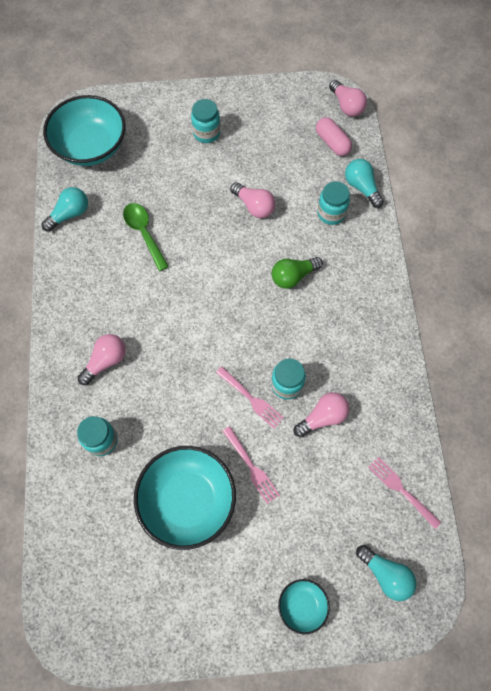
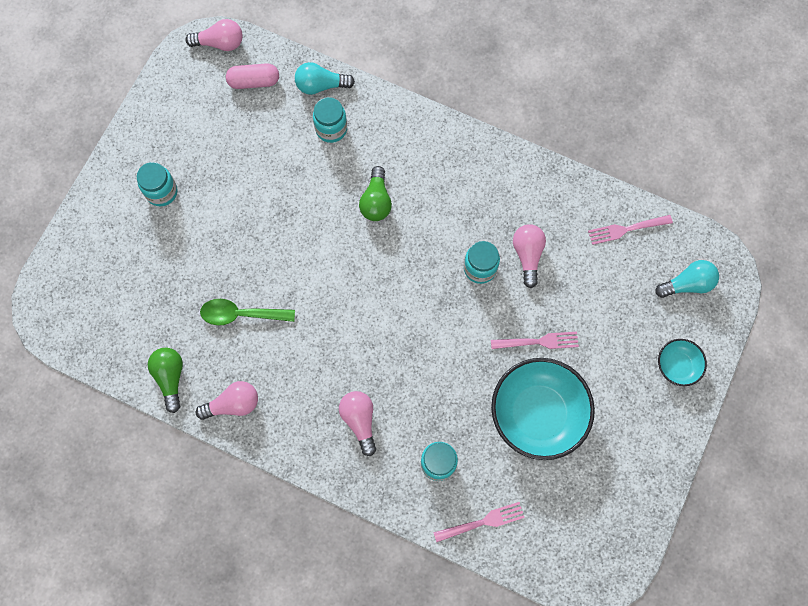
camera: 60 degrees left, 5 degrees up
(69, 214) = (170, 378): turquoise light bulb -> green light bulb
(91, 146) = (99, 316): turquoise bowl -> none
(250, 398) = (474, 307): pink fork -> pink fork (482, 522)
(254, 206) = (278, 194): pink light bulb -> pink light bulb (233, 404)

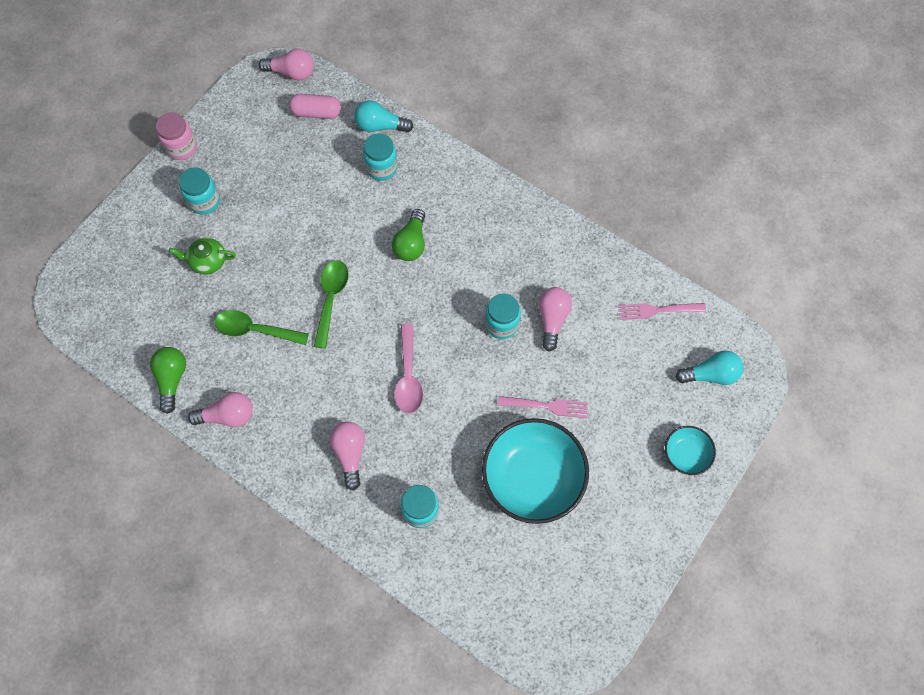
camera: 10 degrees right, 5 degrees down
(126, 140) = (182, 147): none -> pink jar
(178, 253) = (207, 261): none -> green teapot
(309, 271) = (331, 299): none -> green spoon
(400, 335) = (408, 376): none -> pink spoon
(482, 522) = (453, 578): pink fork -> none

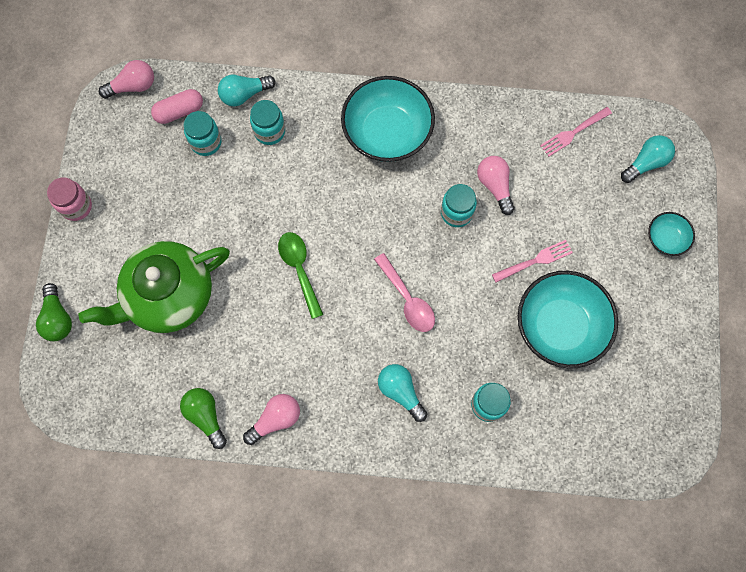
camera: 30 degrees left, 5 degrees up
(204, 201) = (130, 244): turquoise jar -> turquoise jar (206, 142)
(207, 261) = (168, 296): green teapot -> green teapot, size x2.36
(255, 330) = (251, 332): green spoon -> none
(350, 454) = (400, 392): pink light bulb -> turquoise light bulb
(411, 243) = (337, 184): green light bulb -> green light bulb (58, 318)
(484, 221) = (387, 132): none -> turquoise bowl

